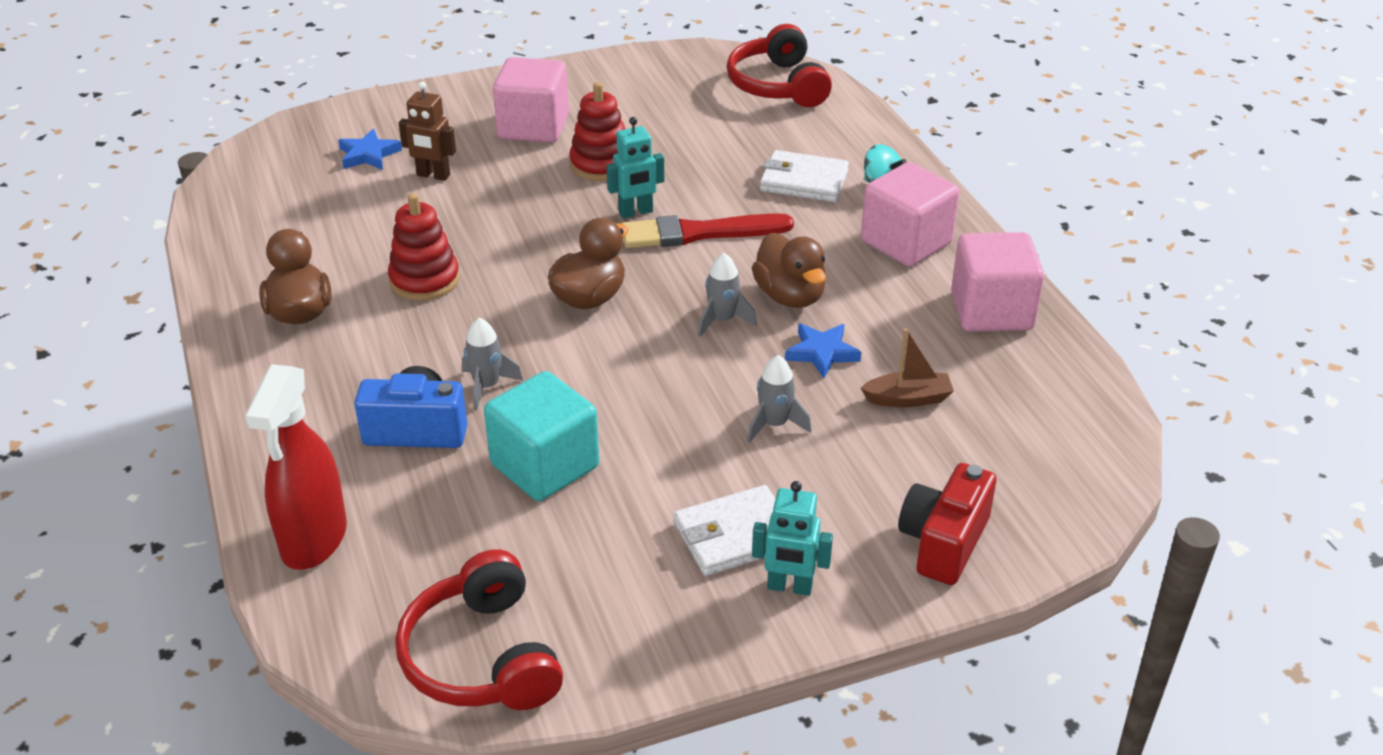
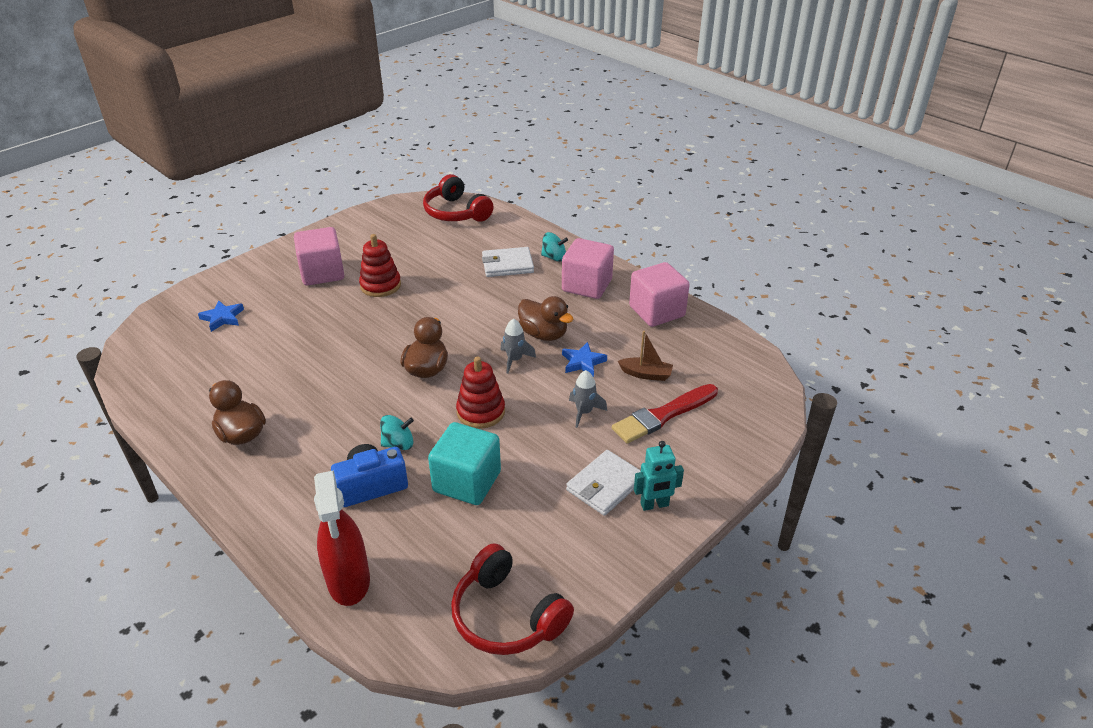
camera: 25 degrees left, 0 degrees up
(424, 280) = (314, 388): red stacking toy -> red stacking toy (481, 412)
(433, 175) = (276, 320): brown robot -> none
(487, 386) = (398, 444): grey rocket -> turquoise spinning top
(636, 212) = (421, 309): turquoise robot -> none
(699, 233) = (467, 311): red brush -> red brush (663, 415)
(908, 399) = (646, 374): brown boat -> brown boat turned 45 degrees clockwise
(943, 542) = (717, 450): red camera -> none

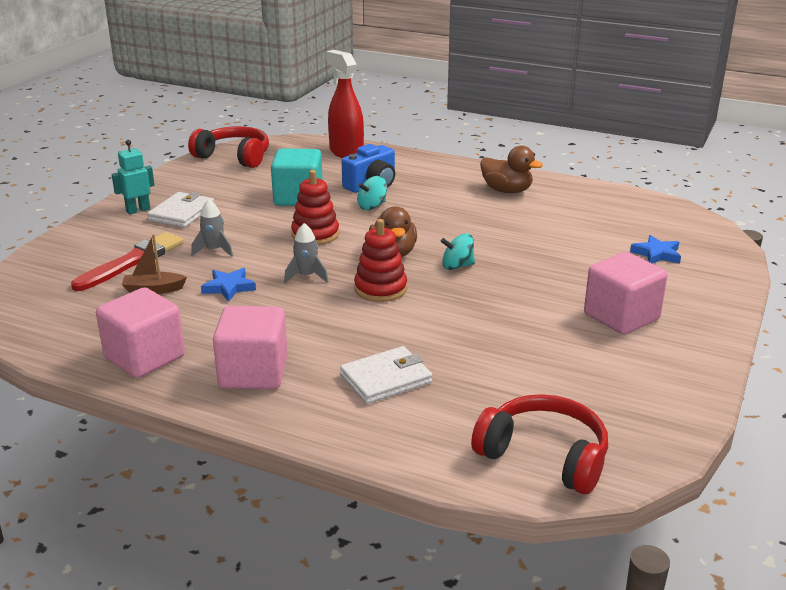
camera: 160 degrees right, 10 degrees down
(380, 285) = (531, 317): red stacking toy -> red stacking toy (380, 289)
(543, 334) = (286, 304): brown duck -> none
(554, 257) = (321, 406): turquoise spinning top -> turquoise spinning top (457, 266)

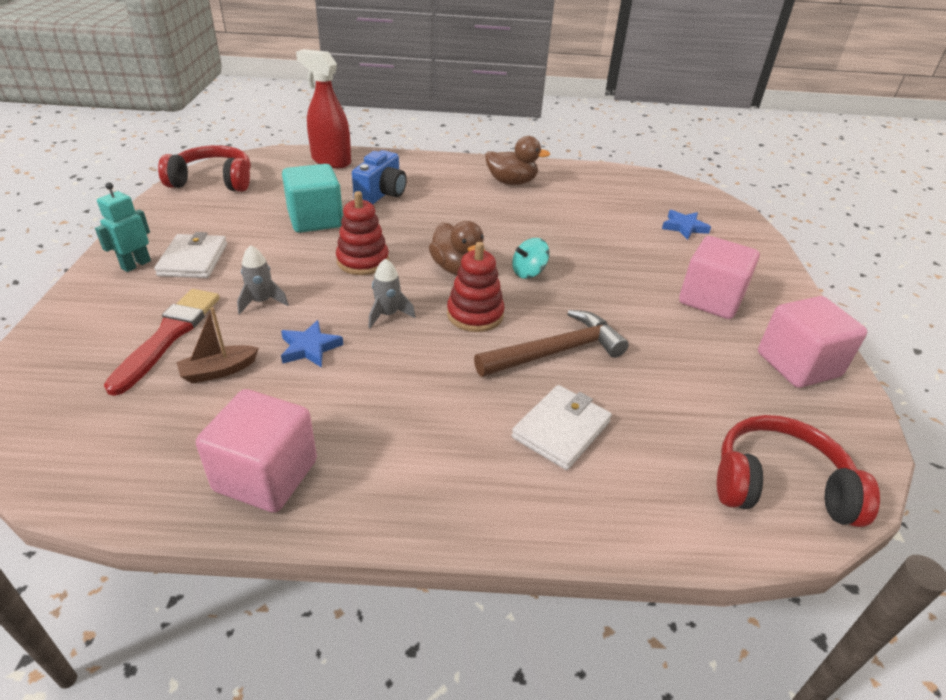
camera: 25 degrees left, 10 degrees up
(253, 373) = (414, 462): pink cube -> pink cube (798, 365)
(372, 206) = (398, 218): turquoise spinning top -> none
(429, 327) = (556, 351): none -> brown hammer

